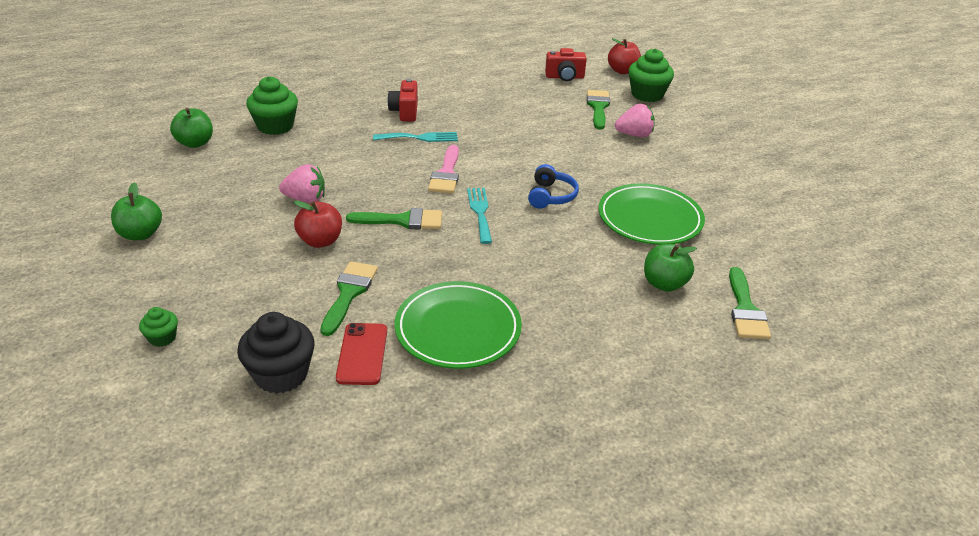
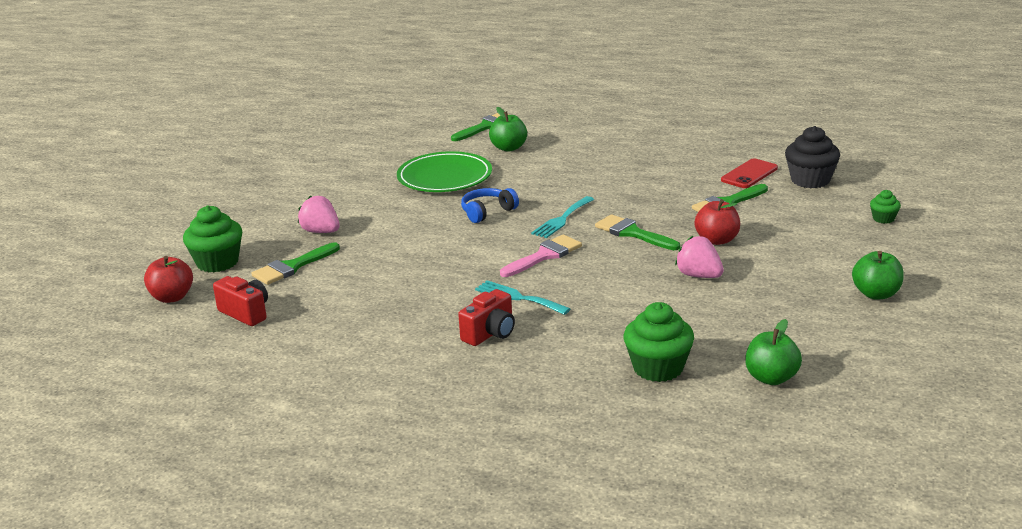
camera: 135 degrees left, 10 degrees down
(458, 329) = (674, 167): green plate -> none

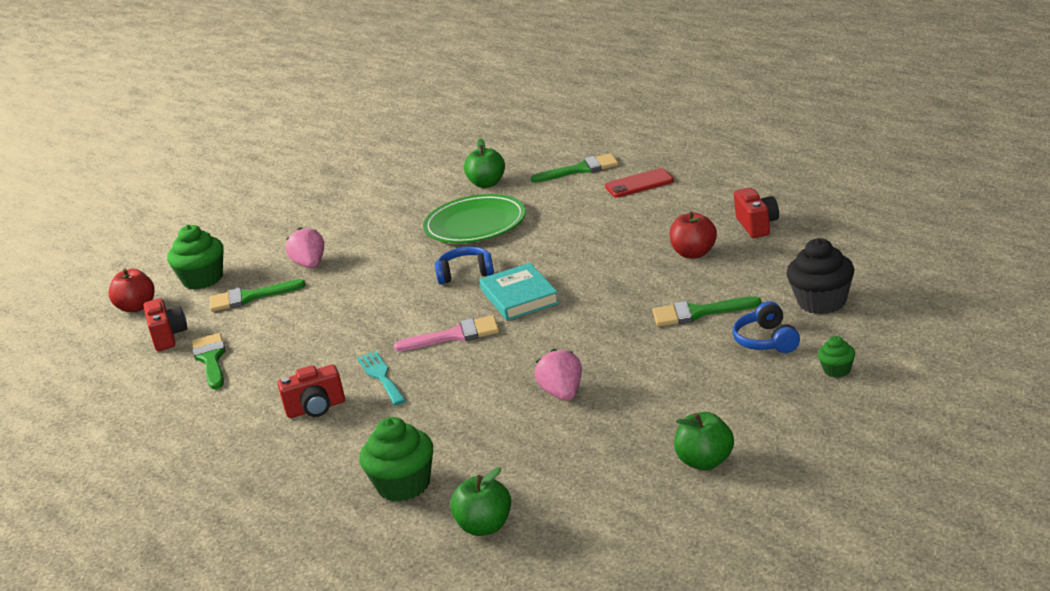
camera: 35 degrees right, 0 degrees up
(509, 148) = (571, 200): green apple -> green apple (487, 184)
(562, 219) = (519, 297): turquoise fork -> turquoise book
(633, 233) = (563, 328): green brush -> green brush (211, 359)
(689, 142) = (757, 225): none -> red camera
(717, 240) = (631, 356): red apple -> red apple (694, 253)
(749, 174) = (766, 281): red phone -> red phone (639, 184)
(806, 210) = (767, 341): none -> blue headphones

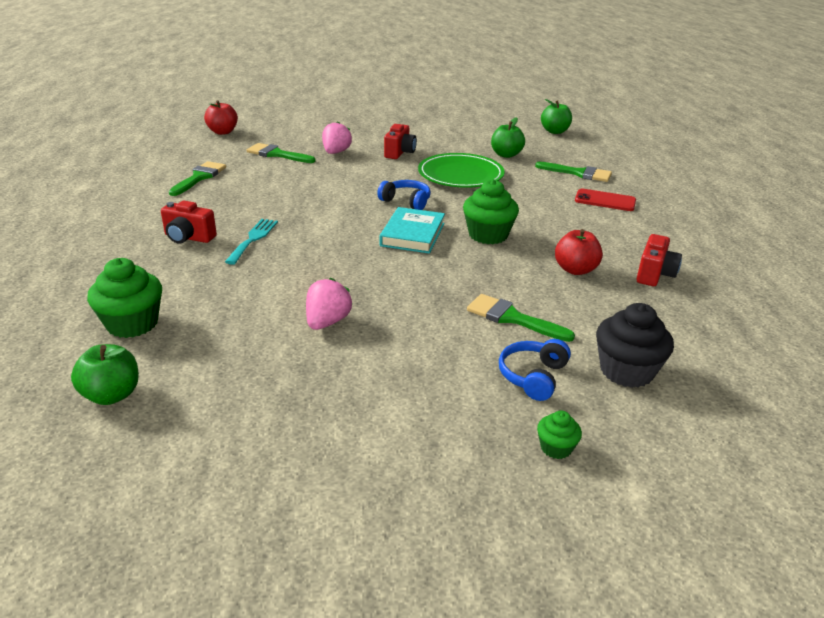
camera: 30 degrees right, 5 degrees up
(168, 337) = (206, 154): red camera -> red camera (399, 153)
(203, 279) = (275, 134): green cupcake -> green cupcake (488, 235)
(455, 335) = (335, 238): pink brush -> none
(705, 462) = (327, 459): green apple -> green apple (555, 131)

